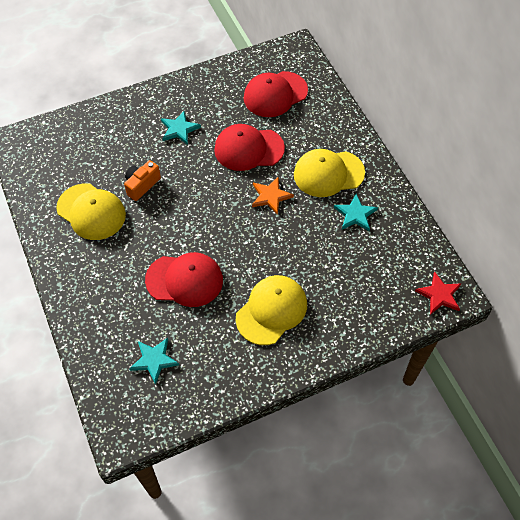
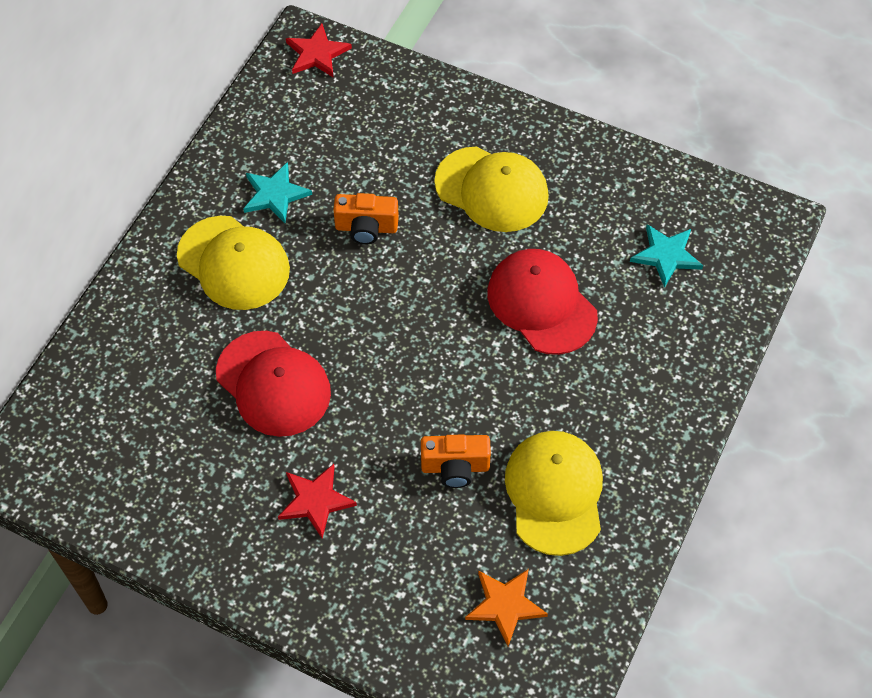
camera: 130 degrees left, 0 degrees up
(179, 129) = (315, 501): turquoise star -> red star
(270, 196) = (330, 302): orange star -> orange star (505, 605)
(271, 310) = (492, 189): yellow cap -> yellow cap turned 150 degrees counterclockwise
(275, 94) = (138, 425): red cap -> none
(299, 238) = (366, 228): none -> orange camera

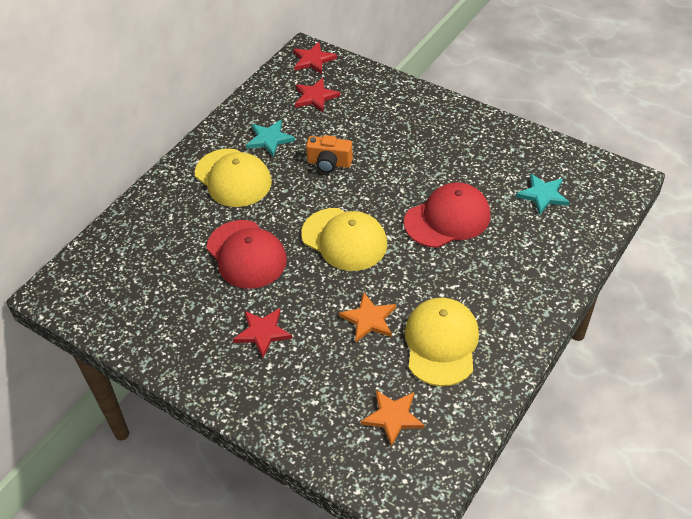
camera: 10 degrees right, 10 degrees down
(330, 117) = (315, 97): none -> red star
(455, 467) = (369, 319): orange camera -> orange star
(492, 189) = (421, 146): yellow cap -> yellow cap (344, 239)
(541, 303) = (447, 218): red cap -> red cap turned 90 degrees clockwise

